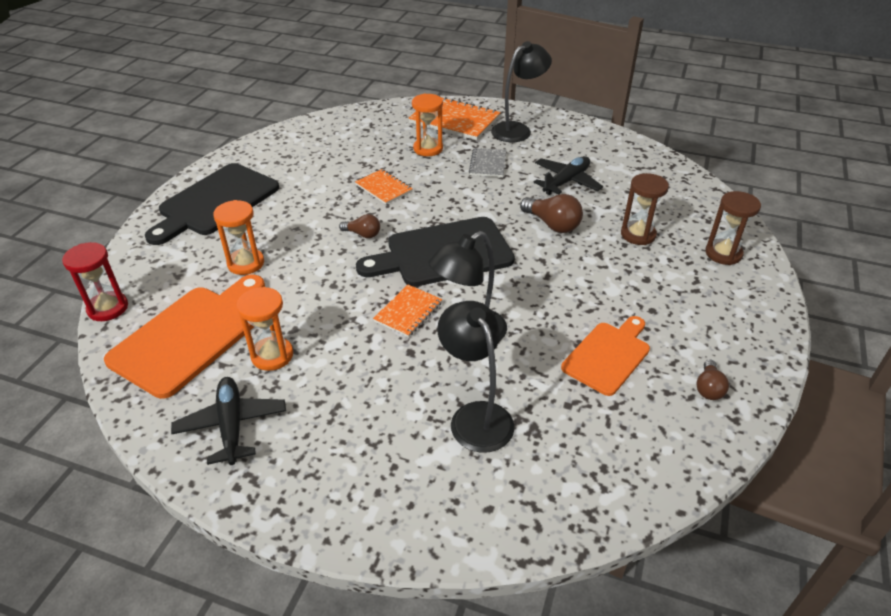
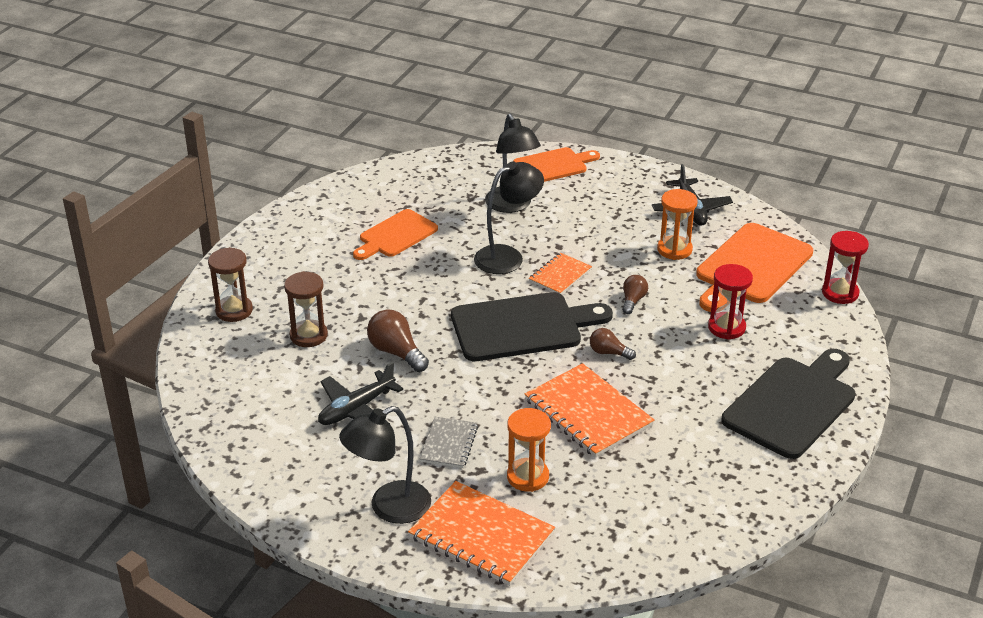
camera: 175 degrees left, 5 degrees down
(246, 263) = (726, 327): orange hourglass -> red hourglass
(383, 188) = (588, 413): orange notebook -> orange notebook, size x1.77
(422, 509) = (553, 166): none -> orange cutting board
(708, 388) = (329, 212): brown light bulb -> brown light bulb (633, 301)

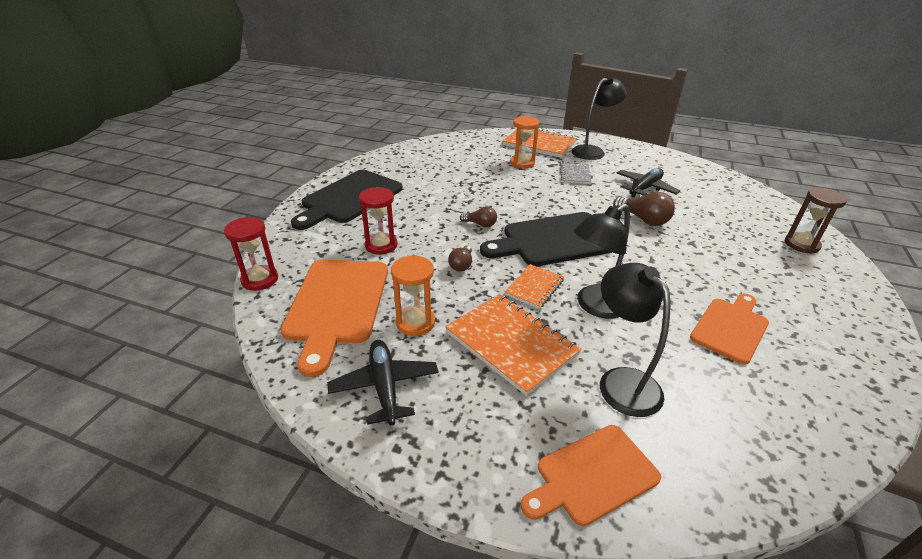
camera: 175 degrees right, 0 degrees up
(308, 335) = (720, 228): brown hourglass -> none
(588, 413) = (491, 190): orange notebook -> orange notebook (511, 343)
(751, 267) = (337, 304): orange cutting board -> orange cutting board turned 150 degrees clockwise

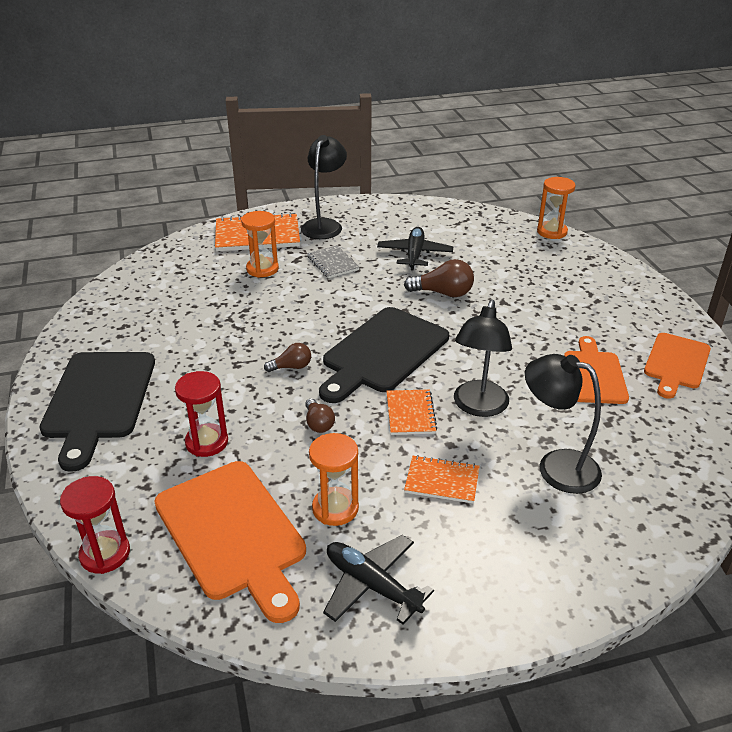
camera: 35 degrees left, 0 degrees up
(511, 343) = (442, 481): orange notebook -> orange notebook, size x0.57
(592, 475) = (599, 555): orange cutting board -> orange cutting board (676, 363)
(789, 210) = (552, 232): none -> orange hourglass
(801, 244) = (586, 266): brown hourglass -> none

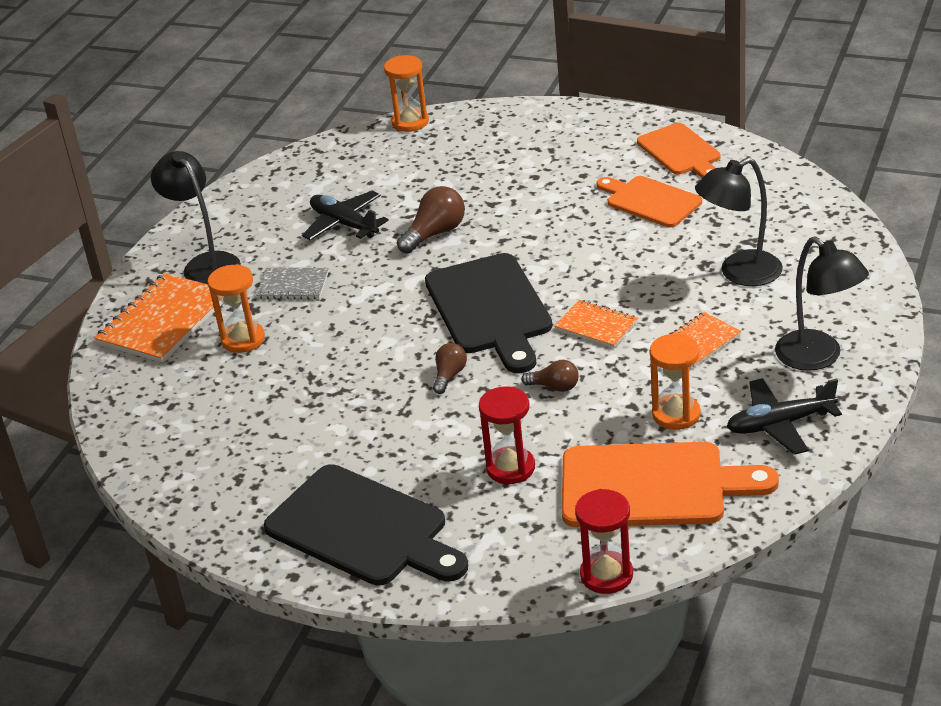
camera: 50 degrees left, 0 degrees up
(478, 407) = (627, 283): black lamp -> black lamp (818, 357)

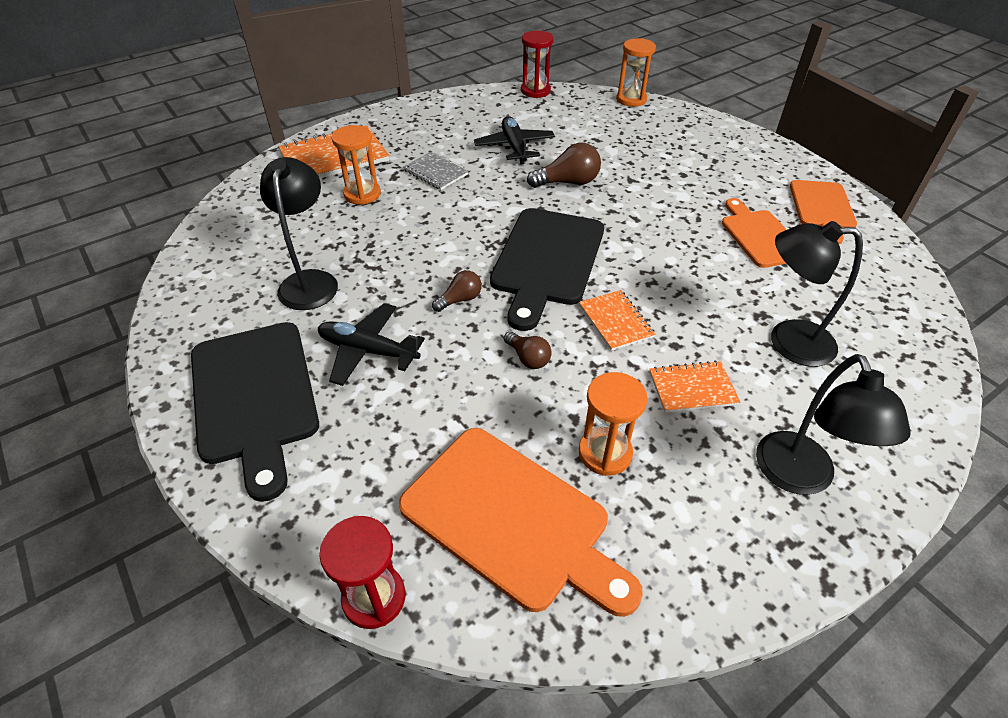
camera: 30 degrees right, 10 degrees up
(205, 264) = (402, 132): black lamp -> black lamp (310, 281)
(510, 468) = (416, 414): red hourglass -> red hourglass (535, 91)
(780, 424) = (697, 533): black plane -> black plane (368, 351)

